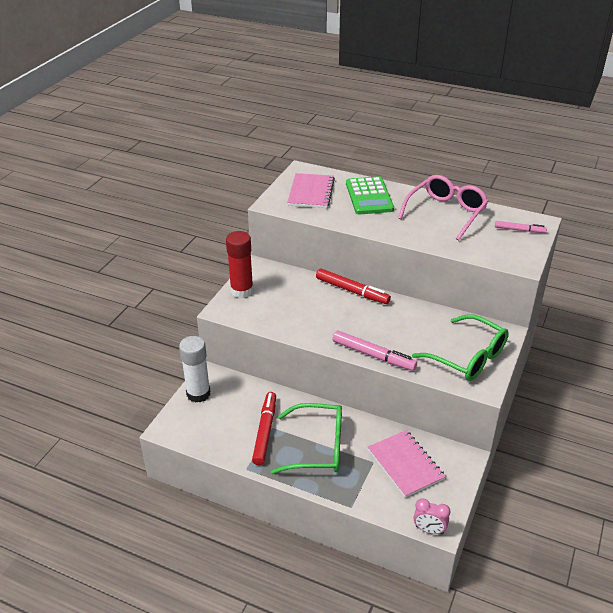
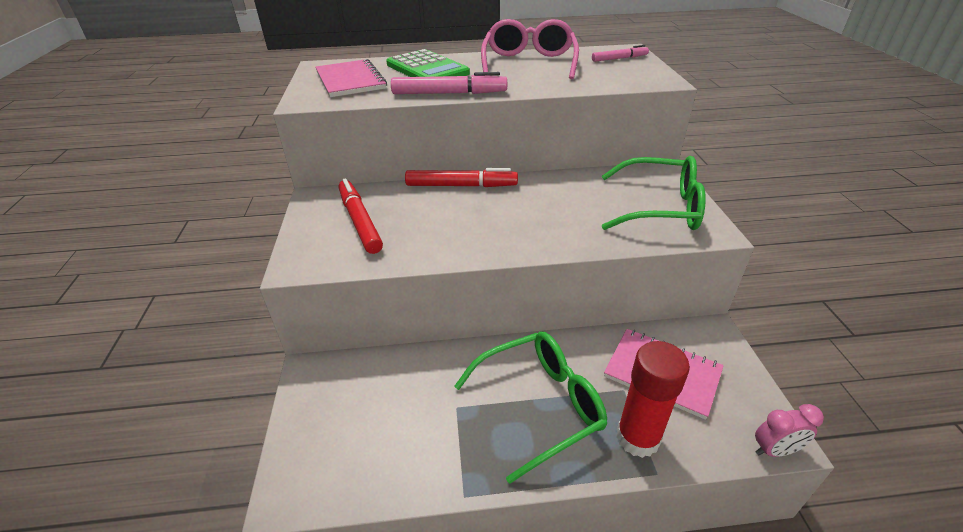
camera: 30 degrees left, 0 degrees up
(198, 393) = (309, 408): white glue stick -> none
(242, 291) = (312, 231): red glue stick -> red glue stick (637, 438)
(265, 431) = (450, 418): red marker -> red marker (360, 221)
(373, 355) = (556, 245): pink marker -> pink marker (449, 93)

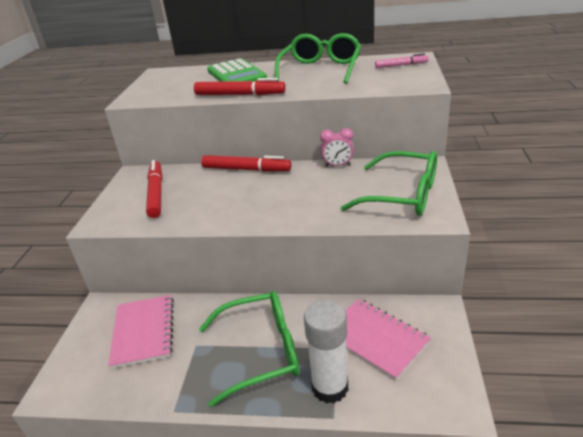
camera: 15 degrees right, 5 degrees down
(350, 80) = (173, 84): pink notebook -> pink notebook (144, 332)
(449, 93) = (239, 95): pink marker -> red marker
(529, 63) = (321, 69): pink glasses -> green glasses
(637, 438) = (330, 387): red glue stick -> white glue stick
(774, 450) = (447, 414): pink clock -> pink clock (337, 165)

